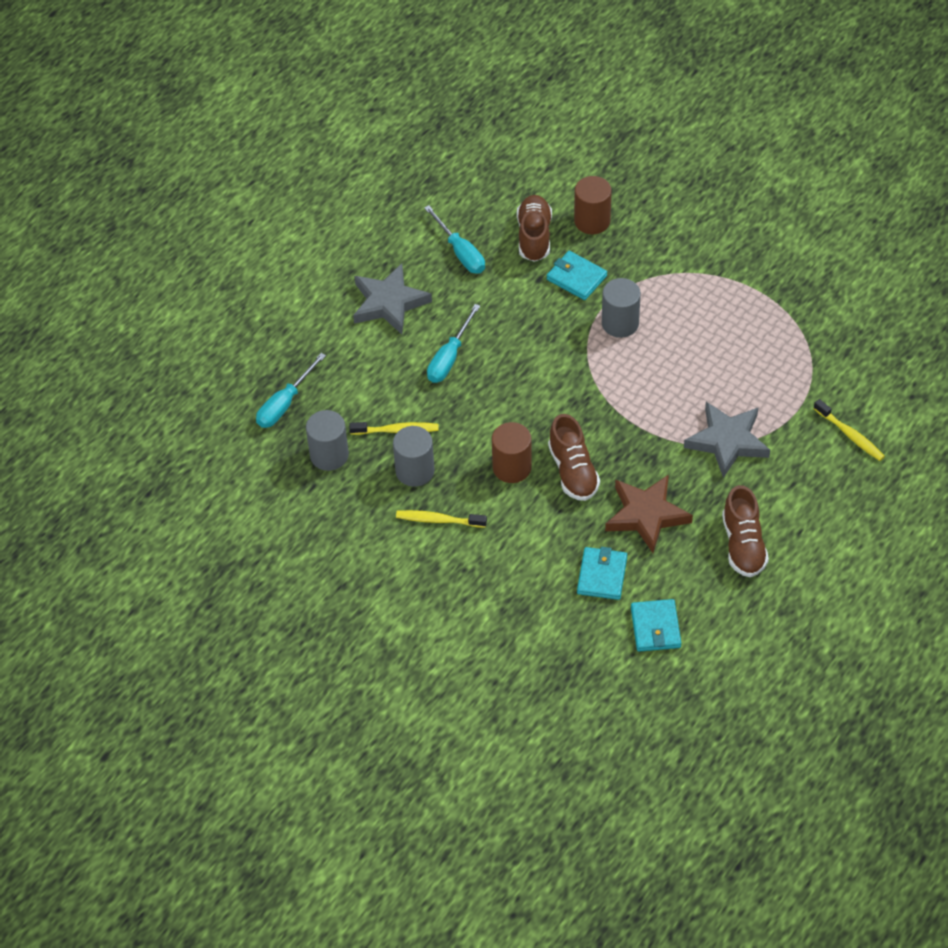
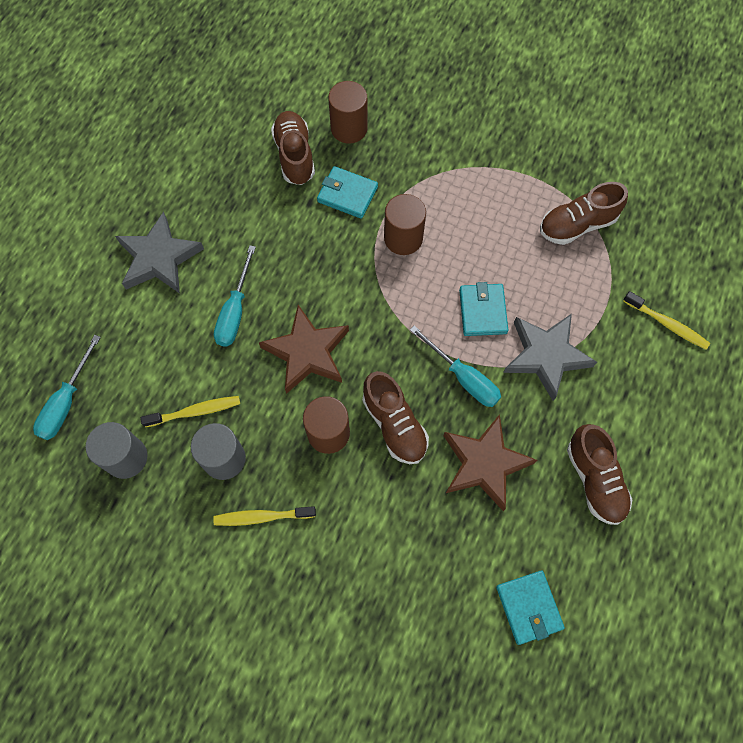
camera: 15 degrees left, 15 degrees up
(460, 252) = (223, 186): turquoise screwdriver -> turquoise screwdriver (463, 378)
(507, 401) = (307, 352): none -> brown star
(602, 575) = (455, 551): turquoise wallet -> turquoise wallet (482, 311)
(620, 323) = (403, 238): grey cylinder -> brown cylinder
(790, 339) = (577, 225): none -> brown shoe

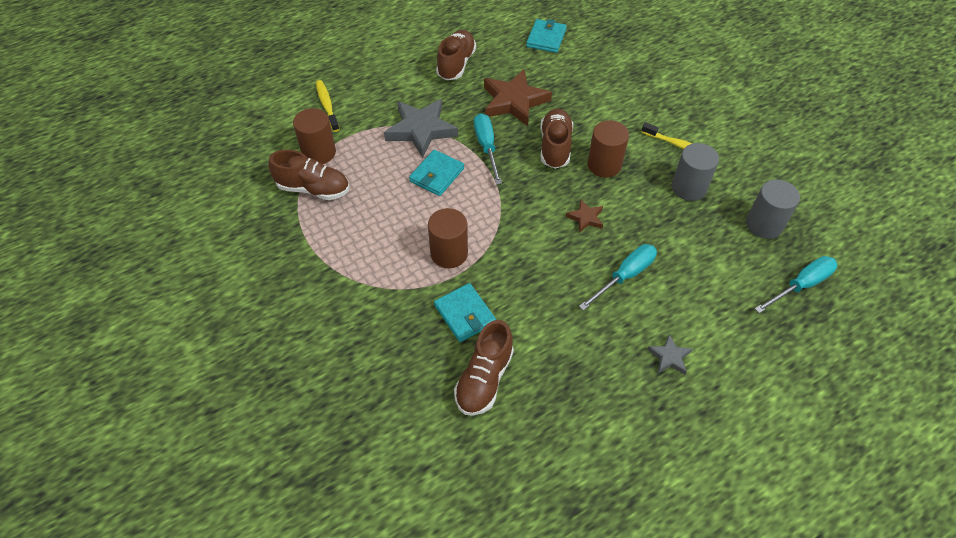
camera: 145 degrees left, 15 degrees down
(159, 258) = (669, 357): grey star -> grey star, size x0.49
(195, 411) = (695, 225): yellow toothbrush -> none
(307, 352) = (585, 218): brown star -> brown star, size x0.49
(349, 128) = (414, 375): brown cylinder -> brown cylinder (319, 153)

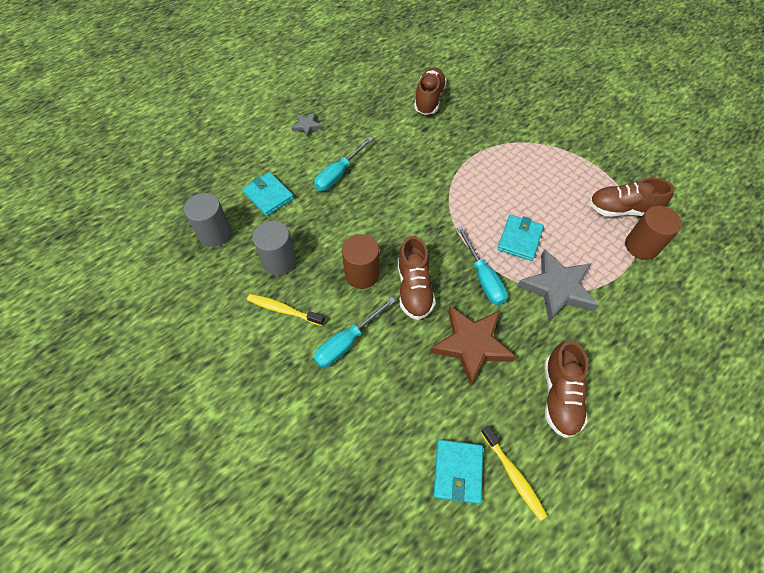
camera: 170 degrees right, 5 degrees up
(327, 105) = (672, 305): yellow toothbrush -> yellow toothbrush (513, 475)
(449, 253) = (481, 172): brown cylinder -> none
(464, 314) = (454, 133): turquoise wallet -> turquoise wallet (268, 196)
(585, 218) = (374, 217): brown star -> none
(801, 285) = (198, 186): turquoise screwdriver -> turquoise screwdriver (347, 342)

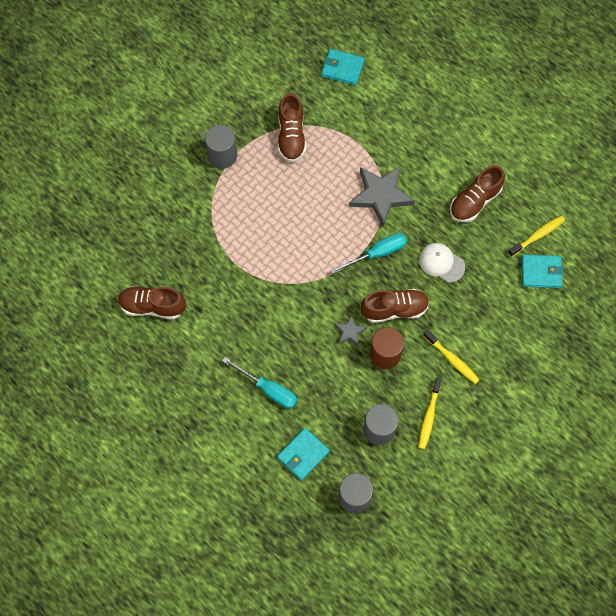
camera: 95 degrees left, 10 degrees up
(307, 126) = (201, 432): grey star -> grey star (350, 332)
(347, 342) = (452, 359): turquoise screwdriver -> yellow toothbrush
(471, 344) = (441, 263): brown star -> white cap
(519, 239) = (333, 223): turquoise wallet -> turquoise wallet (342, 68)
(560, 396) = (475, 201): brown shoe -> brown shoe turned 135 degrees clockwise
(588, 153) = (222, 156): none -> grey cylinder
(641, 246) = (330, 126): brown cylinder -> none

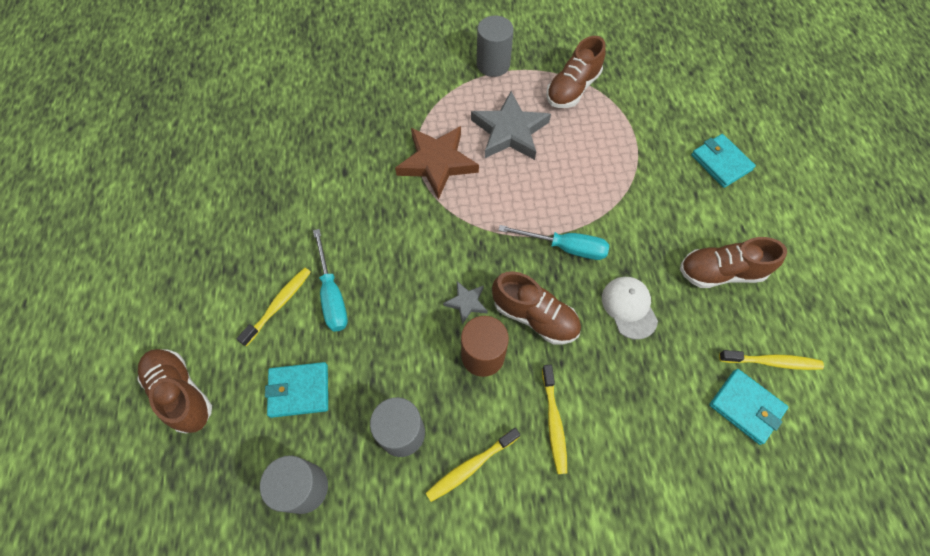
camera: 40 degrees right, 5 degrees down
(152, 306) = (308, 141): brown shoe -> brown shoe (181, 393)
(243, 420) = (279, 304): none -> yellow toothbrush
(251, 257) = (437, 163): none -> brown star
(342, 68) = (674, 65): turquoise wallet -> turquoise wallet (721, 162)
(381, 196) = (617, 196): grey star -> grey star (510, 131)

